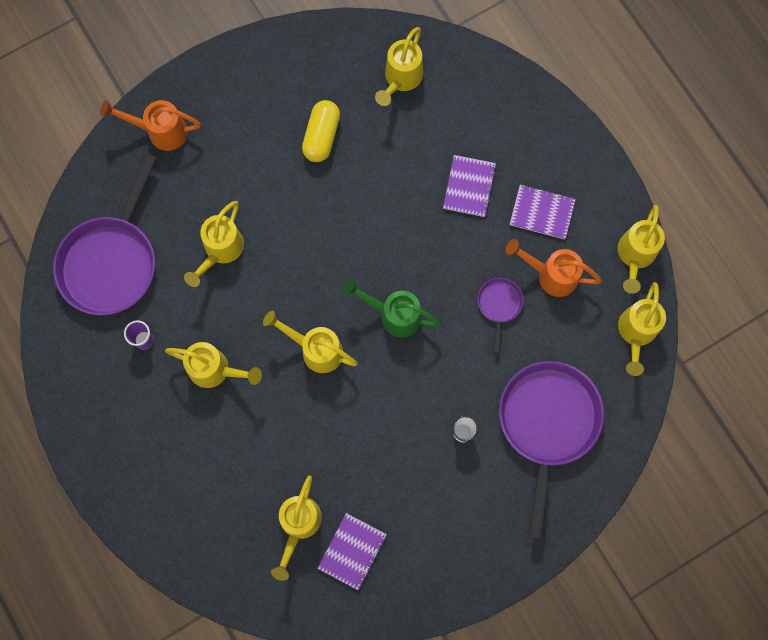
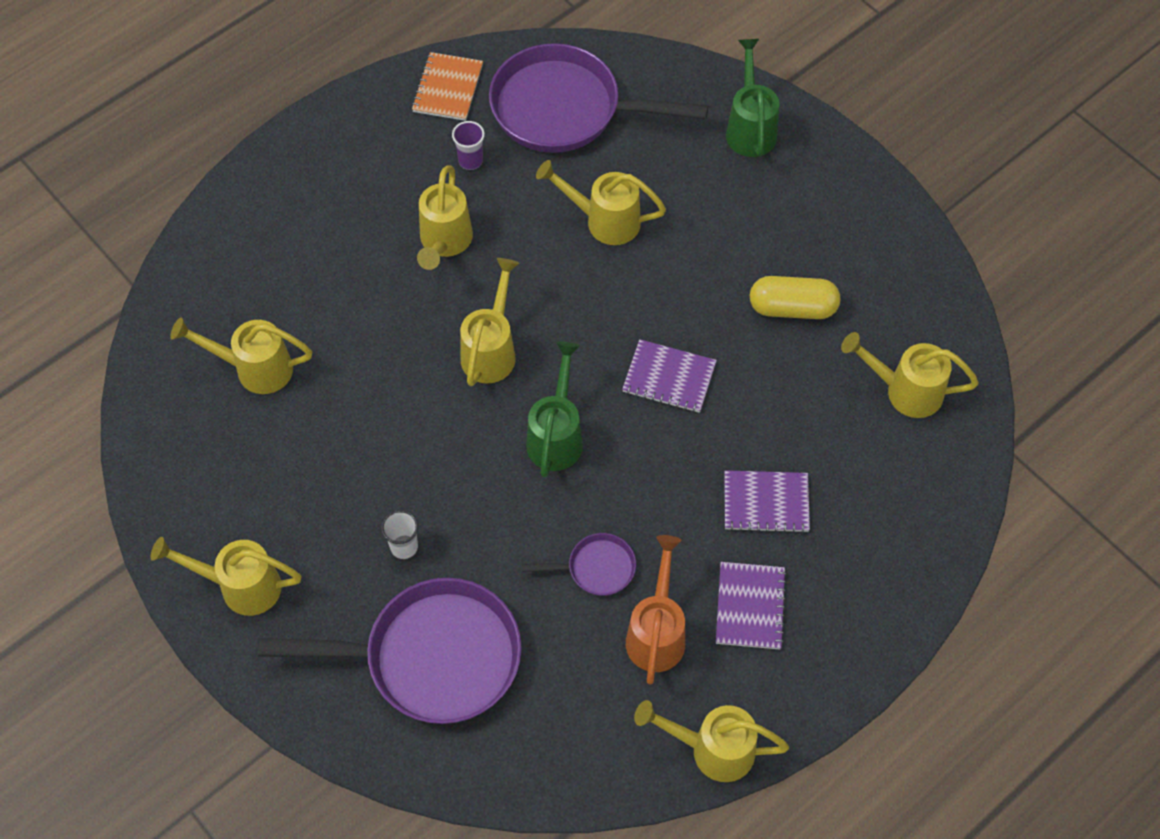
camera: 80 degrees right, 15 degrees down
(70, 347) = (448, 88): none -> orange notebook
(160, 131) = (750, 128): orange watering can -> green watering can
(352, 551) = (226, 436): purple notebook -> purple notebook (669, 377)
(635, 333) = (590, 766): yellow watering can -> yellow watering can (240, 586)

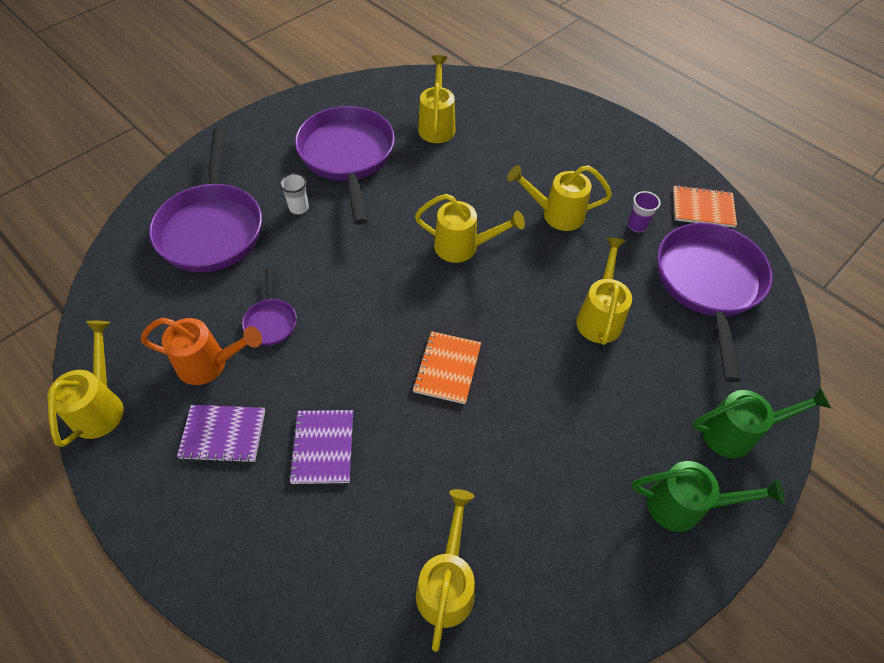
camera: 85 degrees right, 5 degrees down
(240, 586) = (277, 132): yellow watering can -> none
(308, 487) = (347, 157): none -> purple pan
(556, 435) = (389, 291): green watering can -> green watering can (685, 506)
(669, 377) = (447, 368): purple notebook -> orange notebook
(792, 308) = (533, 472): yellow capsule -> none

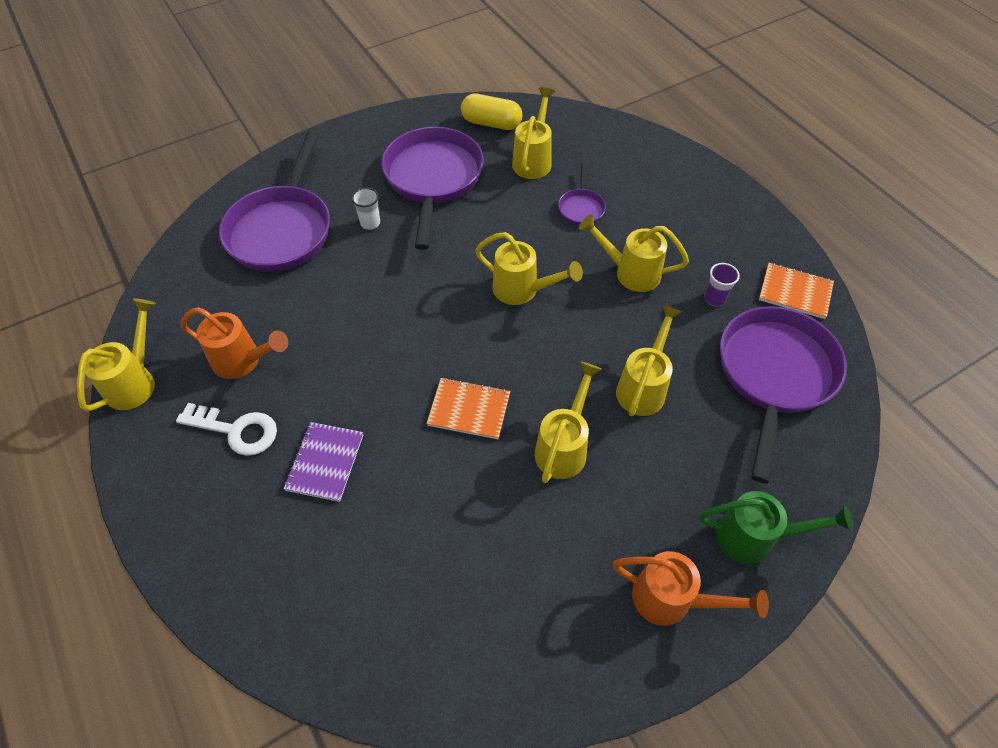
camera: 15 degrees right, 0 degrees up
(223, 434) = (236, 430): purple notebook -> white key
(271, 321) = (311, 330): purple pan -> purple pan (581, 208)
(387, 97) = (491, 123): none -> yellow capsule
(447, 368) = (469, 409): orange notebook -> orange notebook turned 75 degrees clockwise
(447, 583) = (405, 620): yellow watering can -> yellow watering can (564, 446)
(685, 506) = (672, 600): green watering can -> orange watering can

